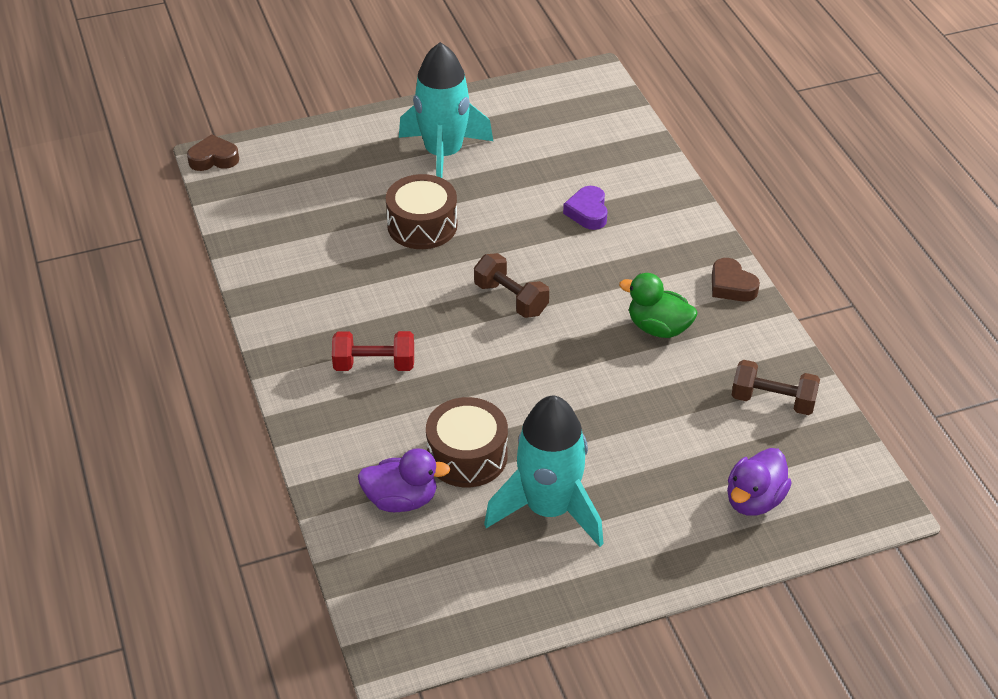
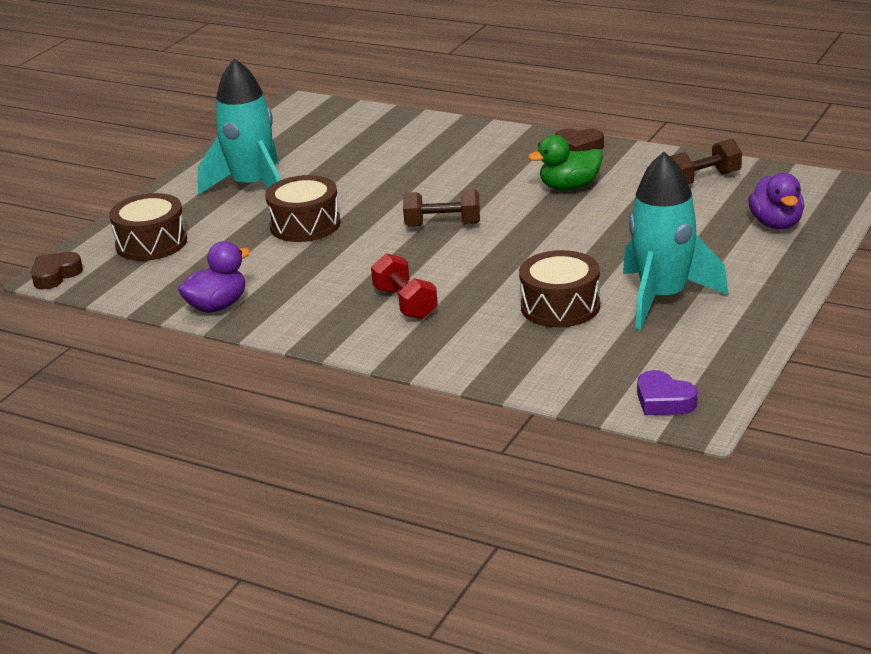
camera: 40 degrees left, 15 degrees down
(306, 169) = (151, 243): none -> brown drum
(374, 365) = (405, 303): red dumbbell -> red dumbbell turned 75 degrees counterclockwise
(401, 500) = (557, 351): purple duck -> purple duck (217, 306)
(588, 212) = (416, 162): purple heart -> purple heart (664, 401)

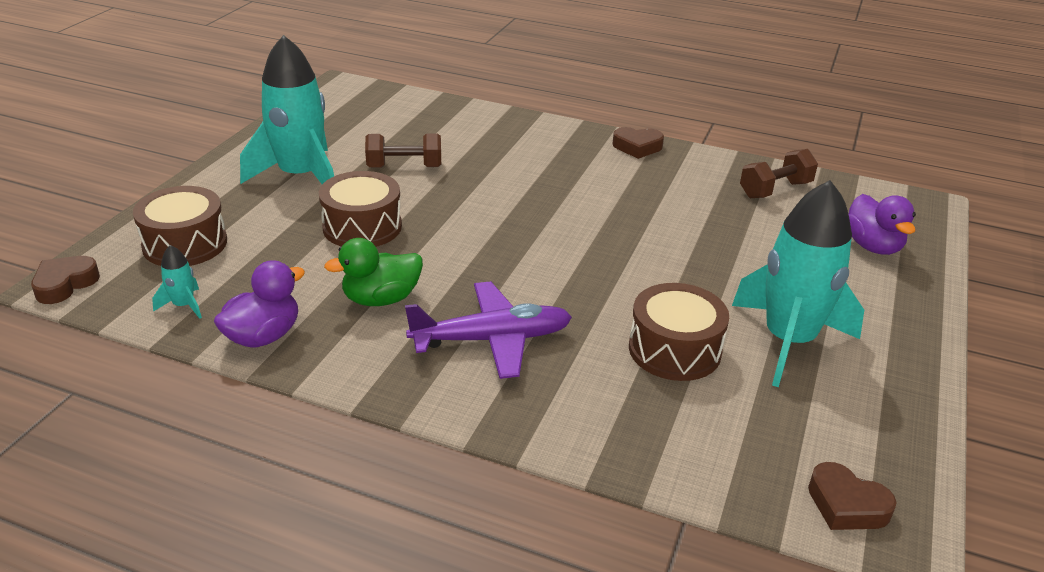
camera: 10 degrees left, 5 degrees up
(152, 287) = (184, 305): none -> turquoise rocket
(405, 303) = (491, 340): red dumbbell -> purple plane
(443, 225) = (516, 233): brown dumbbell -> brown dumbbell (404, 167)
(569, 187) = (641, 192): green duck -> green duck (381, 299)
(664, 401) = (846, 505): purple heart -> brown heart

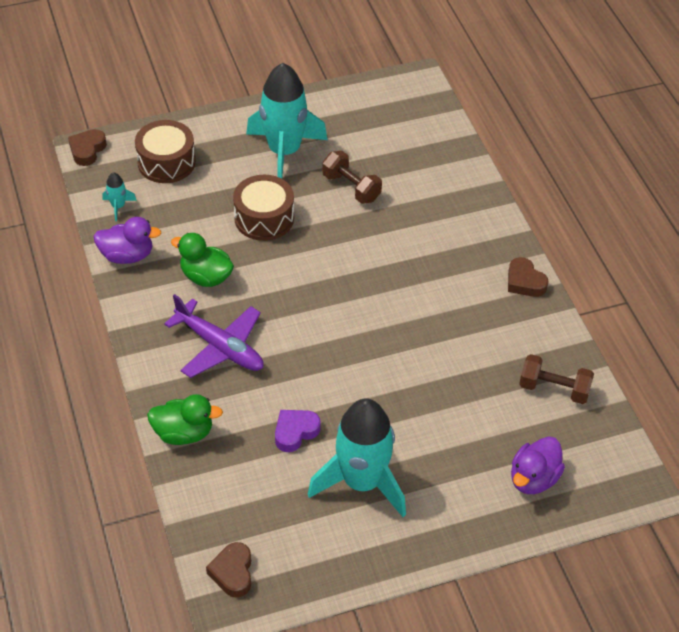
camera: 50 degrees right, 15 degrees up
(65, 284) = (87, 150): brown heart -> brown heart turned 60 degrees counterclockwise
(586, 432) = (184, 433): none -> green duck
(674, 350) = (295, 432): brown drum -> purple heart

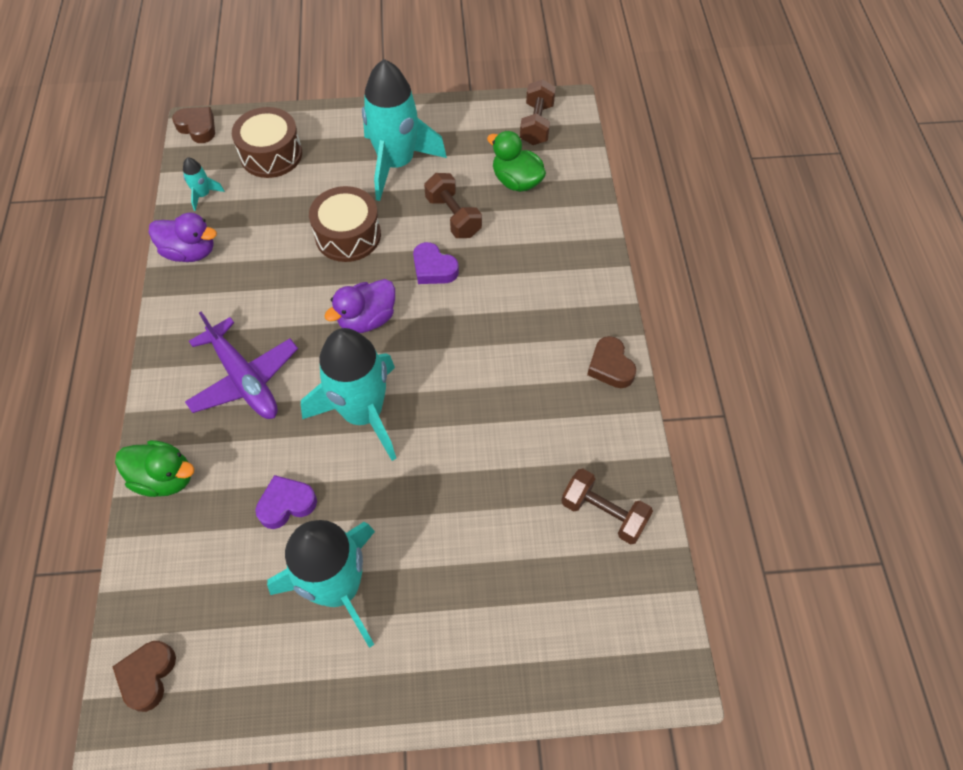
camera: 15 degrees right, 10 degrees up
(87, 150) = (197, 128): brown heart -> brown heart turned 90 degrees clockwise
(206, 277) = (261, 292): green duck -> green duck (516, 181)
(332, 354) = (363, 413): none -> turquoise rocket
(350, 232) = (433, 268): none -> purple heart
(397, 99) = (536, 124): none -> brown dumbbell
(533, 479) = (542, 631): purple duck -> purple duck (367, 319)

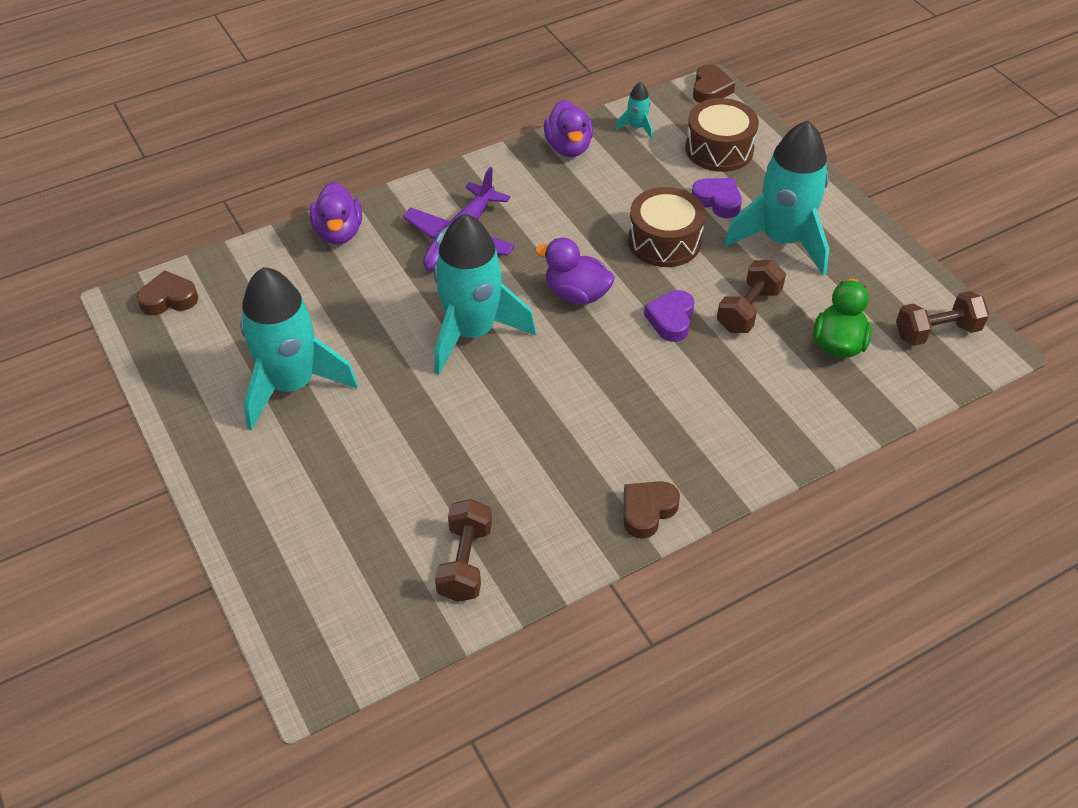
camera: 65 degrees right, 10 degrees down
(165, 478) = (339, 232): green duck -> purple duck
(286, 504) = (353, 318): purple heart -> purple heart (717, 201)

